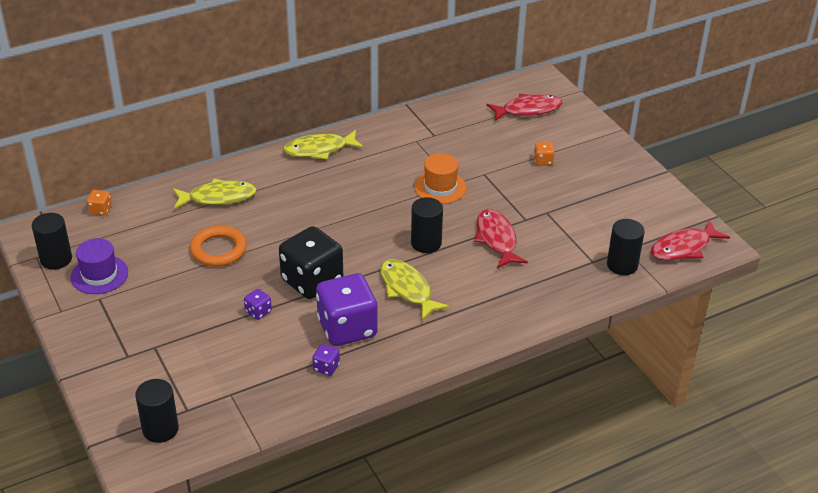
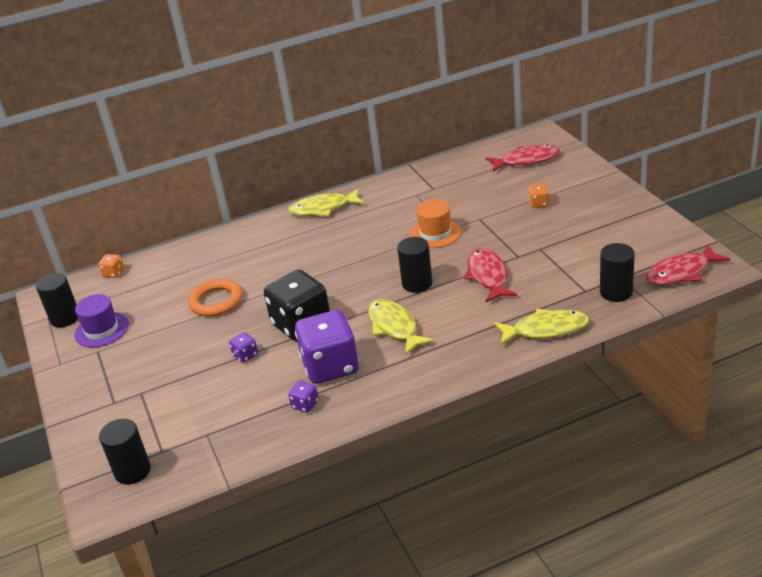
camera: 10 degrees right, 5 degrees down
(218, 197) = (223, 255): yellow fish -> yellow fish (545, 329)

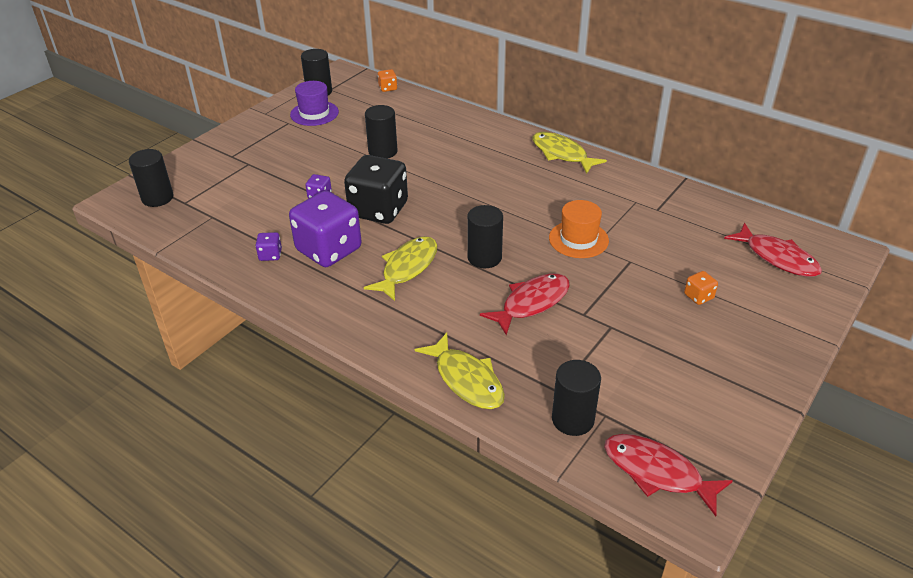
camera: 55 degrees right, 5 degrees up
(216, 301) = (383, 152): orange ring -> black cylinder

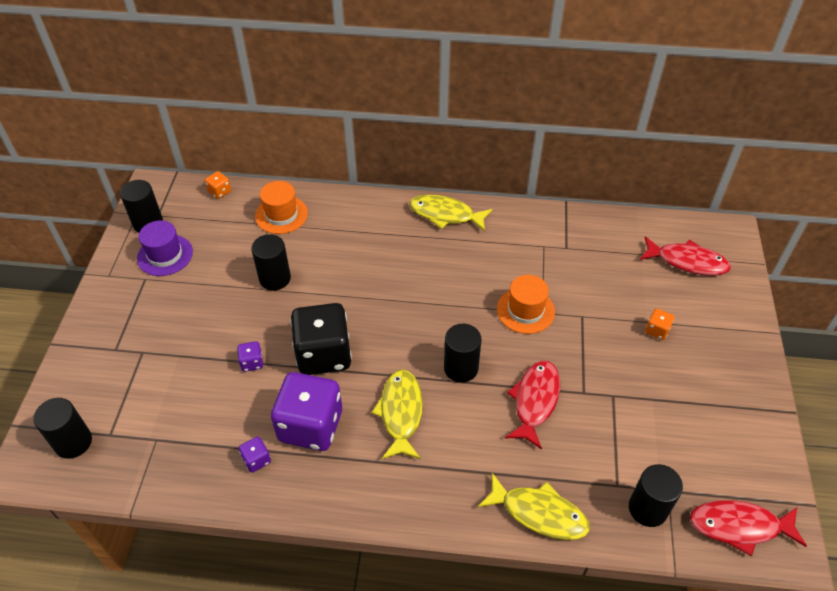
camera: 30 degrees left, 10 degrees up
(423, 115) = (281, 215): none -> orange hat

